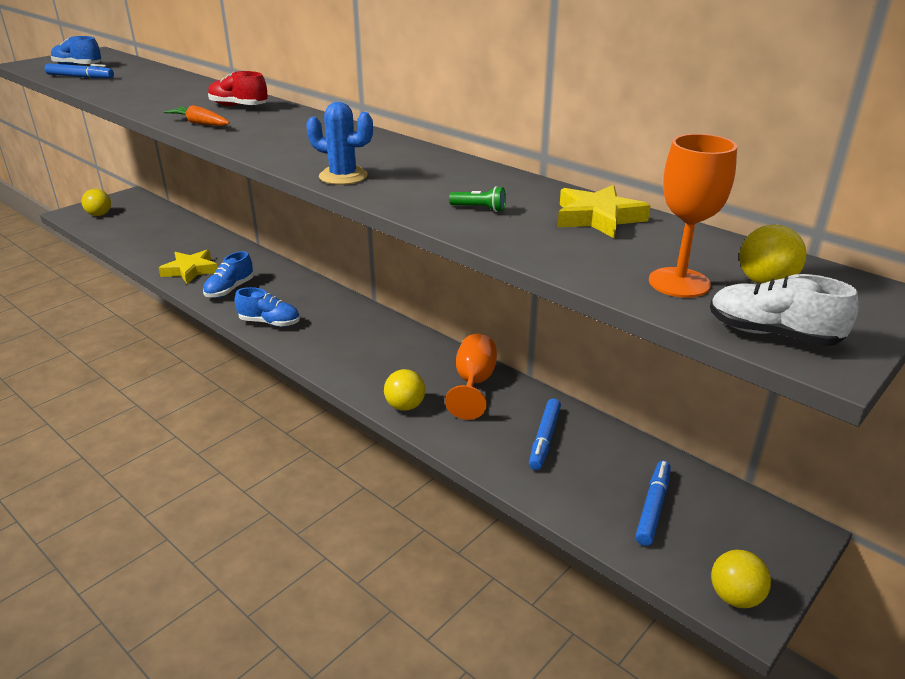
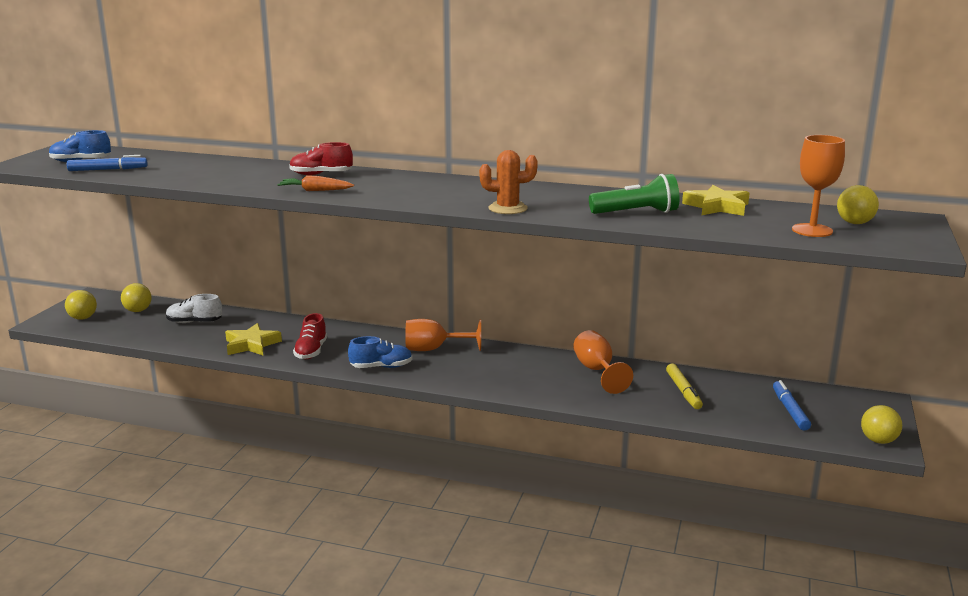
camera: 25 degrees left, 10 degrees down
(230, 290) = (311, 351): blue shoe -> red shoe
(338, 314) = (434, 349): none -> orange goblet
(343, 176) = (508, 208): blue cactus -> orange cactus
(405, 406) = (563, 396): yellow ball -> yellow ball (138, 311)
(479, 208) = (636, 213): green flashlight -> green flashlight, size x2.09
(544, 439) = (683, 391): blue marker -> yellow marker
(772, 334) = (889, 244): white shoe -> white shoe (194, 322)

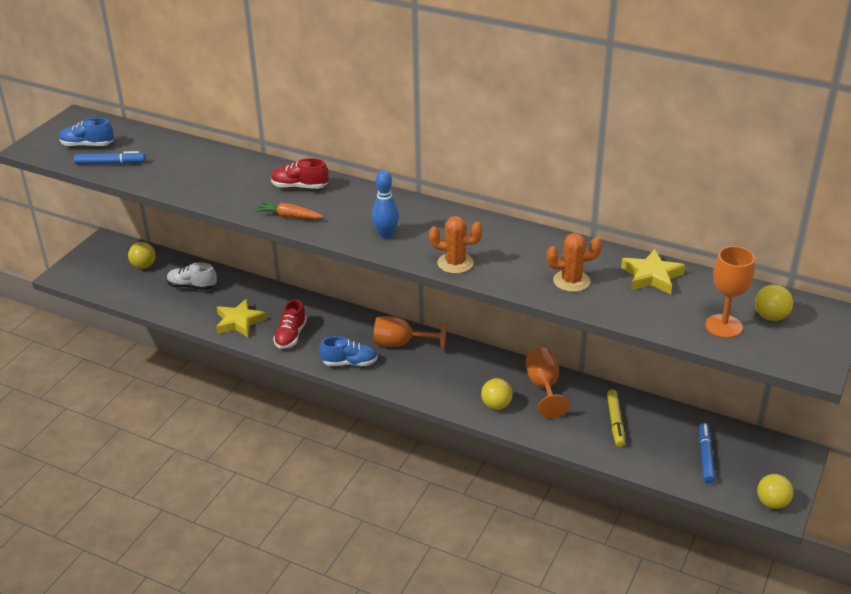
camera: 10 degrees right, 15 degrees up
(83, 318) = (95, 272): yellow ball -> yellow ball (496, 405)
(425, 196) = (386, 235): none -> blue bowling pin
(636, 213) = (571, 281): green flashlight -> orange cactus

